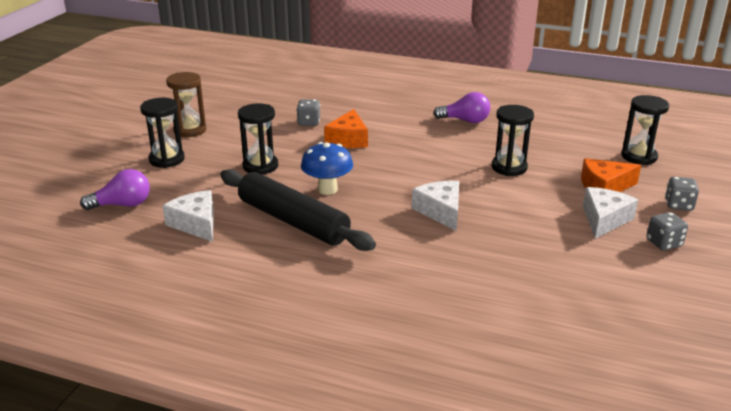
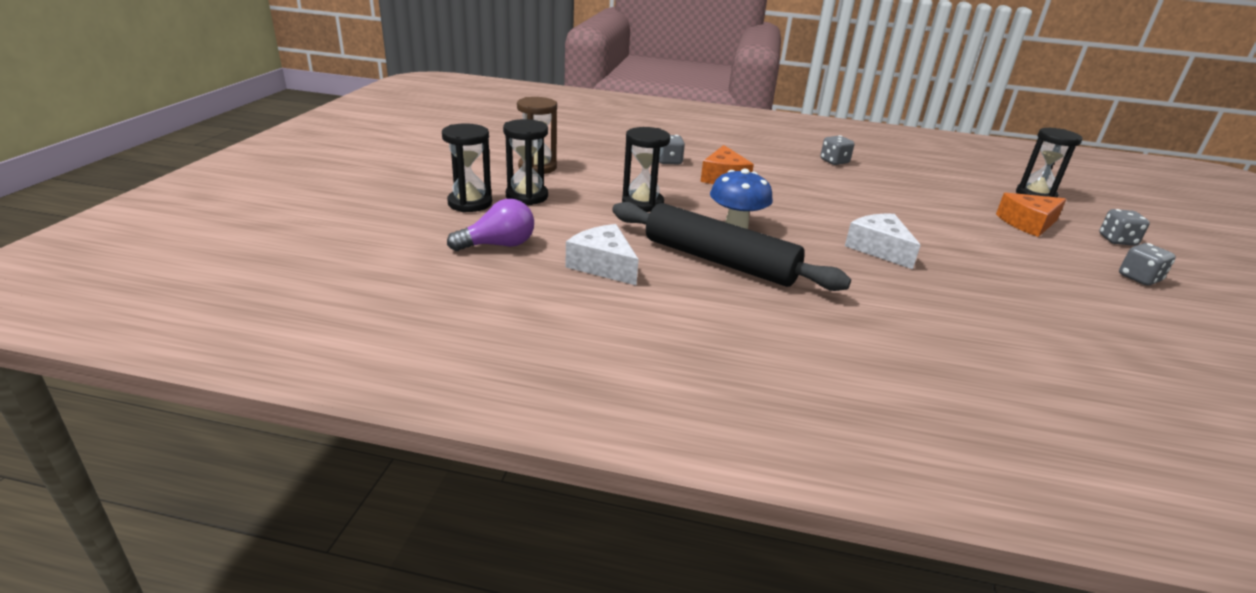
camera: 10 degrees left, 0 degrees up
(465, 121) = (834, 161): purple light bulb -> grey dice
(509, 167) = (915, 205): black hourglass -> black hourglass (470, 203)
(604, 219) = (1057, 255): white cheese -> none

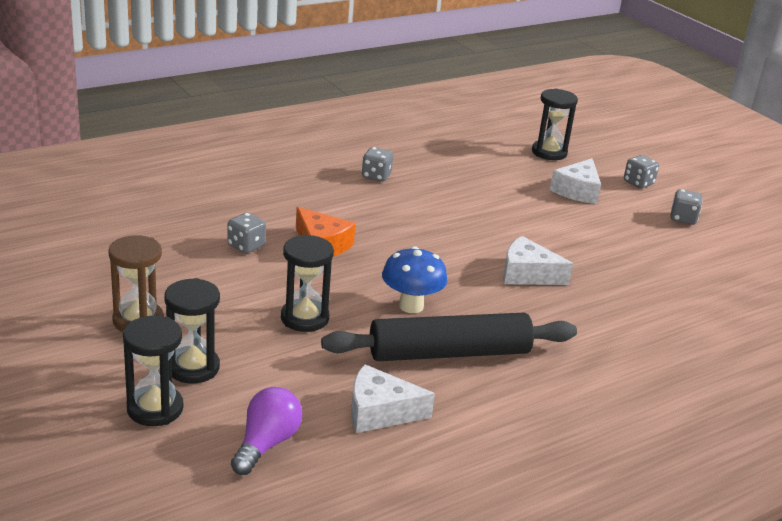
camera: 45 degrees left, 0 degrees up
(1028, 223) = (577, 191): orange cheese -> white cheese

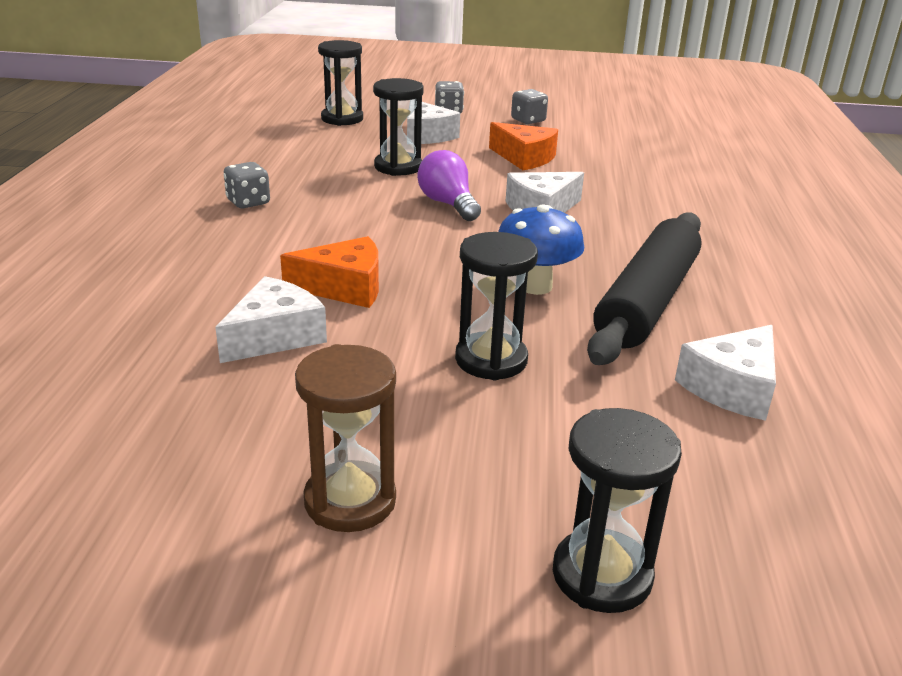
camera: 50 degrees left, 0 degrees up
(193, 368) = (524, 495): black hourglass -> black hourglass (398, 167)
(246, 246) = (275, 336): grey dice -> white cheese
(266, 444) = (752, 500): purple light bulb -> purple light bulb (448, 204)
(606, 240) = (524, 158): none -> orange cheese

